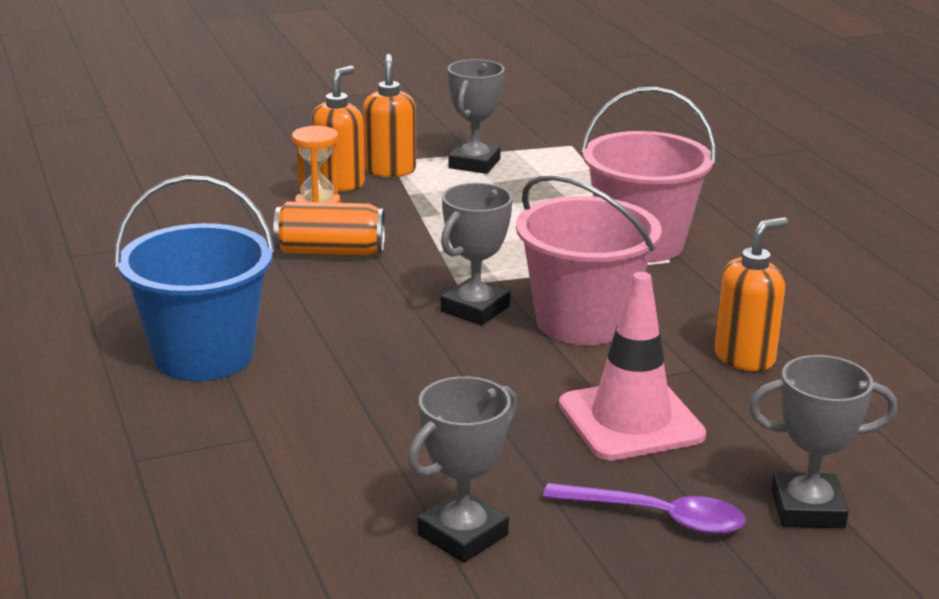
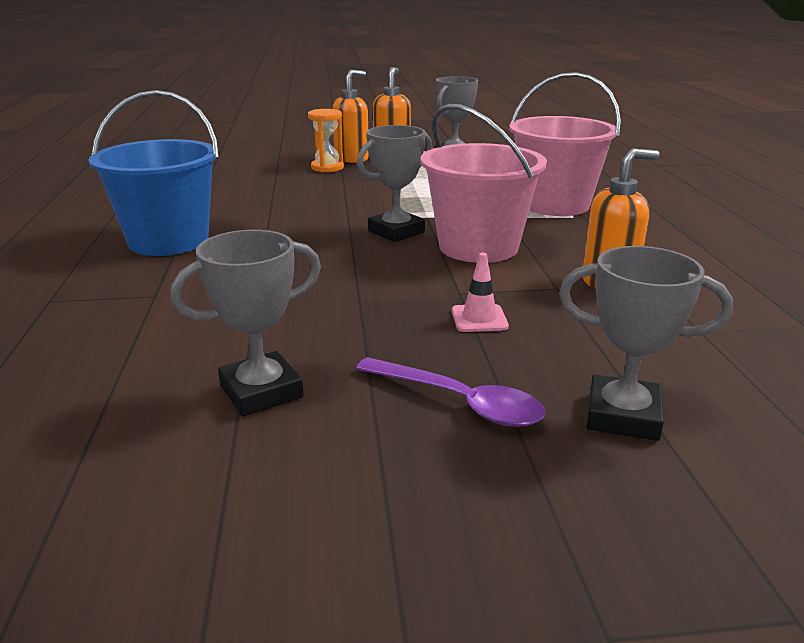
camera: 15 degrees right, 0 degrees up
(330, 252) = (314, 192): orange can -> none
(631, 420) = (479, 319): pink traffic cone -> pink traffic cone, size x0.46

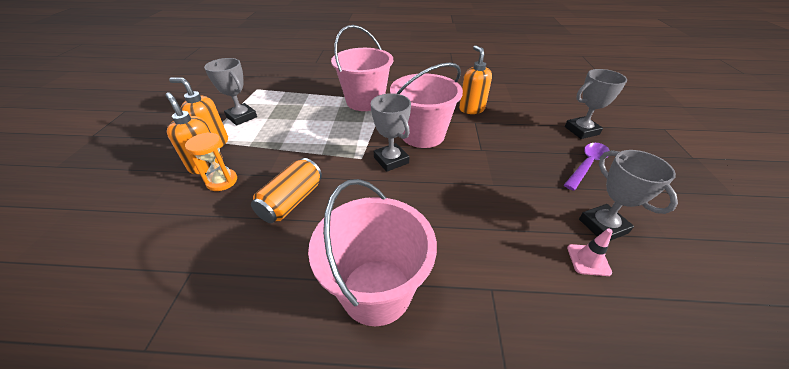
camera: 80 degrees left, 15 degrees up
(168, 241) = (376, 291): blue bucket -> pink bucket
(300, 195) = (291, 201): none -> orange can
(479, 319) = (510, 148): pink traffic cone -> pink traffic cone (588, 260)
(622, 416) = (581, 130): grey trophy -> grey trophy turned 45 degrees clockwise

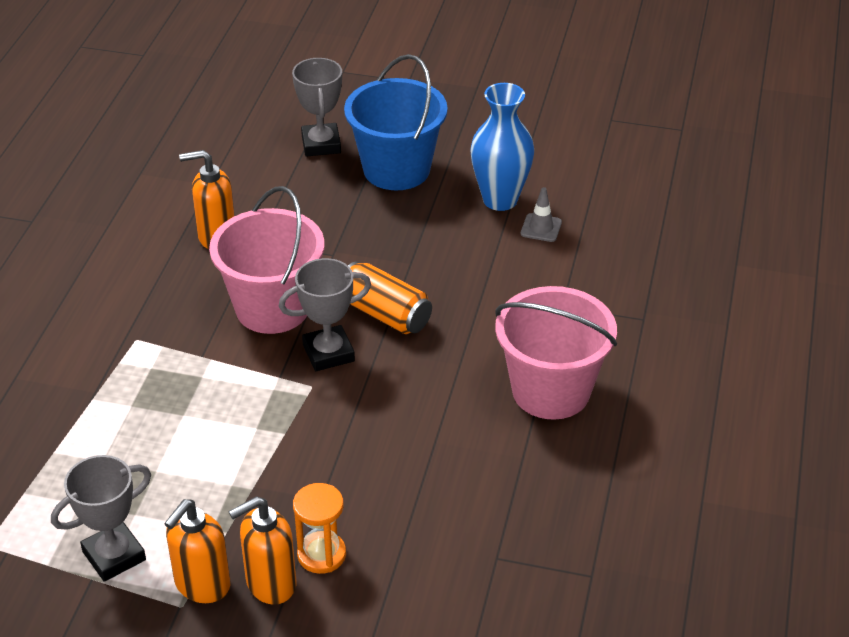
camera: 80 degrees left, 0 degrees up
(291, 201) = (391, 466): orange can -> orange can (385, 314)
(365, 101) = (129, 367): pink bucket -> none
(587, 165) = (396, 169): purple spoon -> blue bucket
(588, 260) = (541, 228): pink traffic cone -> grey traffic cone
(603, 226) = (500, 200): grey trophy -> blue vase

